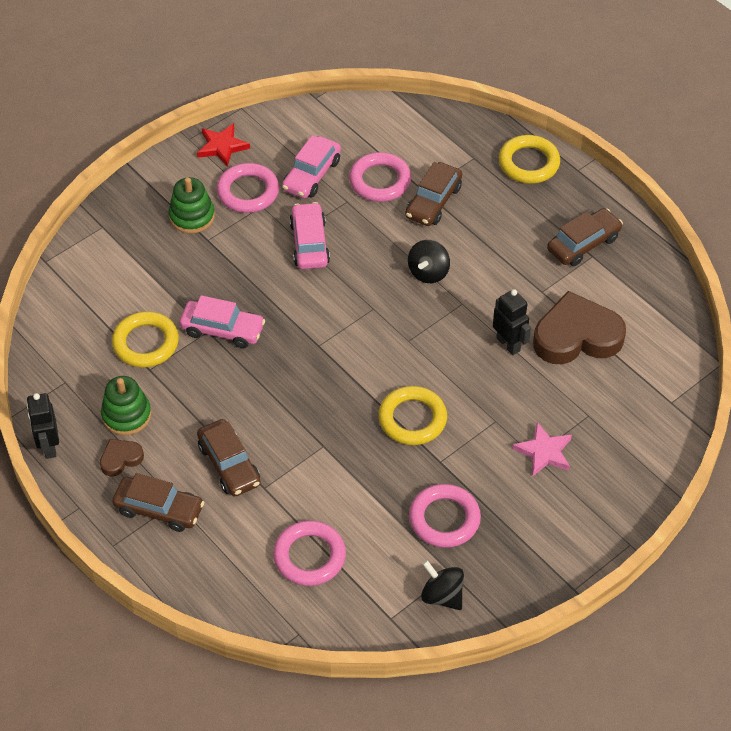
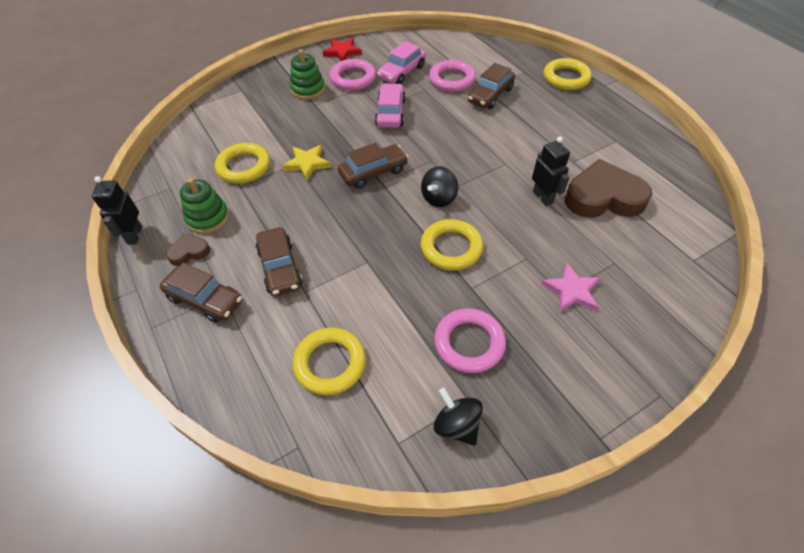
camera: 10 degrees right, 0 degrees up
(222, 330) = (307, 163): pink car -> yellow star
(309, 556) = (330, 363): pink ring -> yellow ring
(428, 272) = (480, 140): black spinning top -> black spinning top (439, 198)
(583, 244) = (609, 132): brown car -> brown car (373, 172)

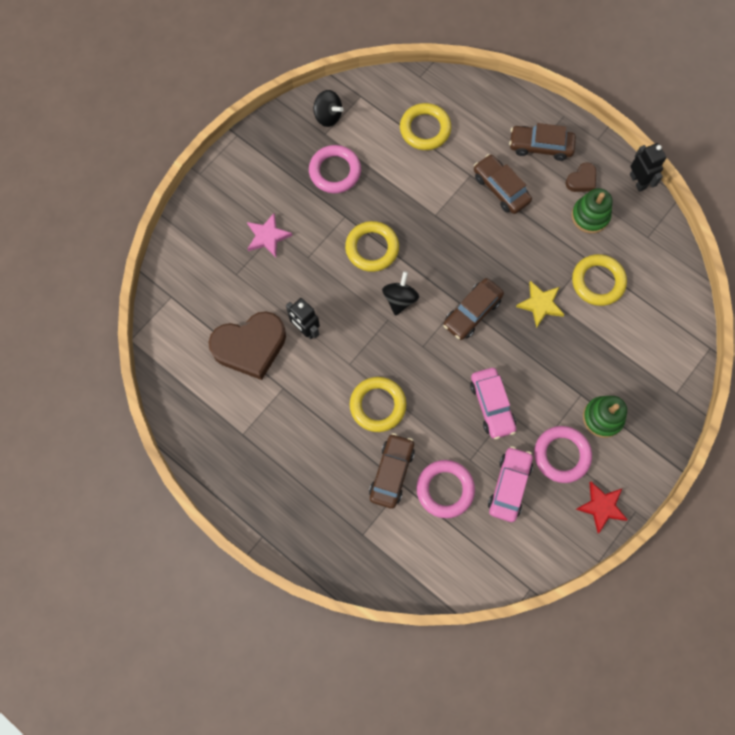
camera: 160 degrees right, 20 degrees up
(566, 78) = (309, 537): yellow ring -> yellow ring (377, 405)

